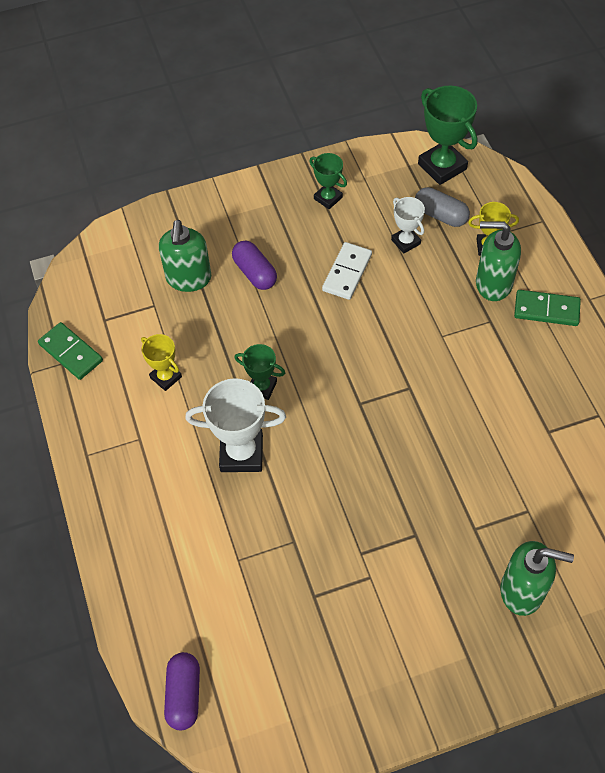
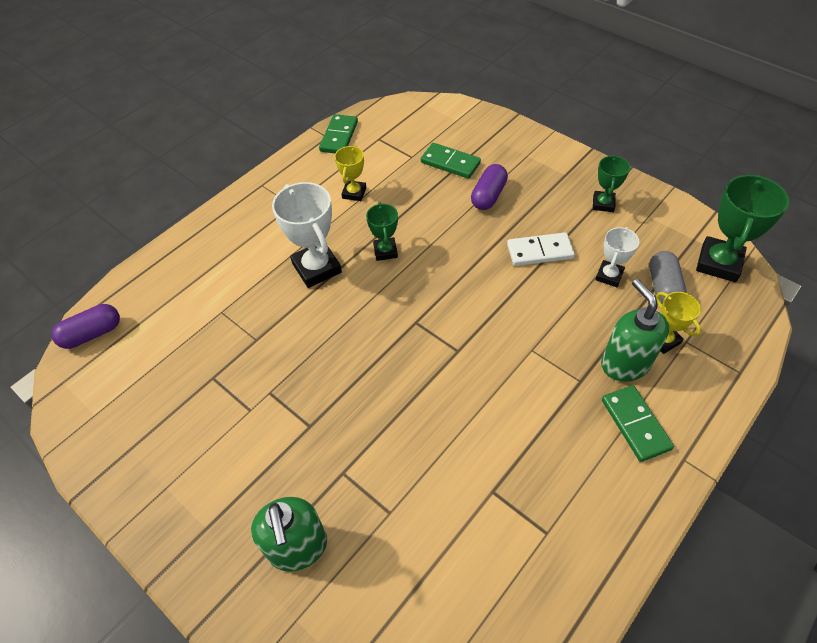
camera: 60 degrees right, 5 degrees down
(188, 279) = (450, 163): green soap dispenser -> green domino

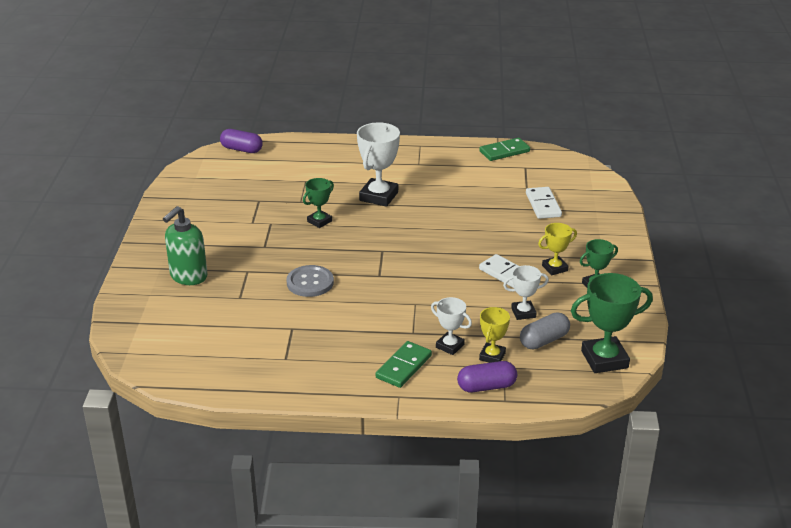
camera: 50 degrees right, 20 degrees down
(354, 193) = (460, 181): yellow trophy -> yellow trophy (554, 268)
(385, 251) = (425, 214): green trophy -> green trophy (319, 221)
(419, 421) = (310, 282): none -> grey button
(450, 163) = (543, 205): green domino -> white domino
(488, 196) = (532, 233): purple capsule -> purple capsule (486, 386)
(624, 364) = (450, 346): green soap dispenser -> white trophy

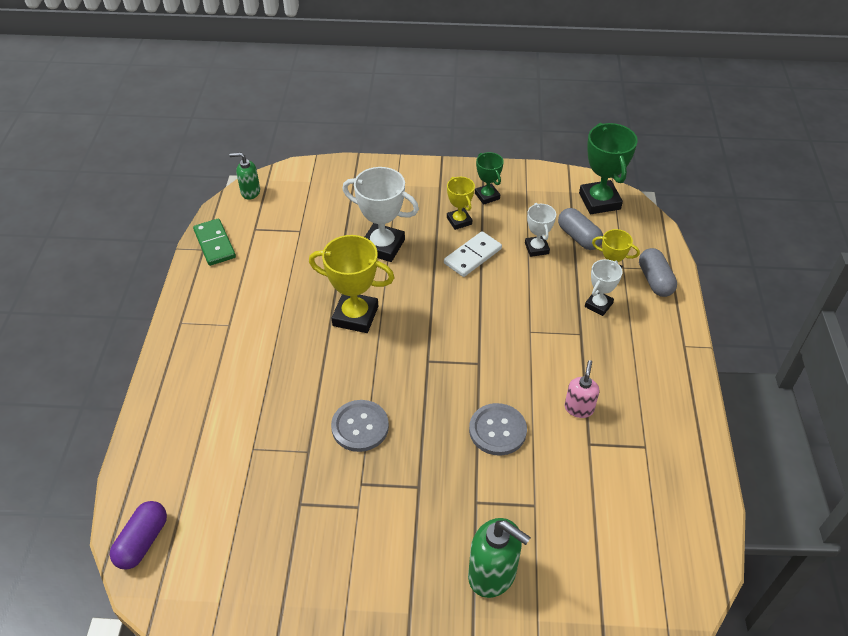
camera: 90 degrees left, 15 degrees up
(319, 221) = (360, 427): green trophy -> grey button
(328, 325) = (579, 408): none -> pink soap dispenser
(378, 196) = (304, 365): white trophy -> white trophy (382, 246)
(404, 367) = (638, 341): green domino -> none
(429, 216) = (355, 316): none -> yellow trophy
(486, 386) = (655, 280): purple capsule -> grey capsule
(543, 205) = (338, 220): white domino -> none
(570, 162) = (250, 192): none -> green soap dispenser

